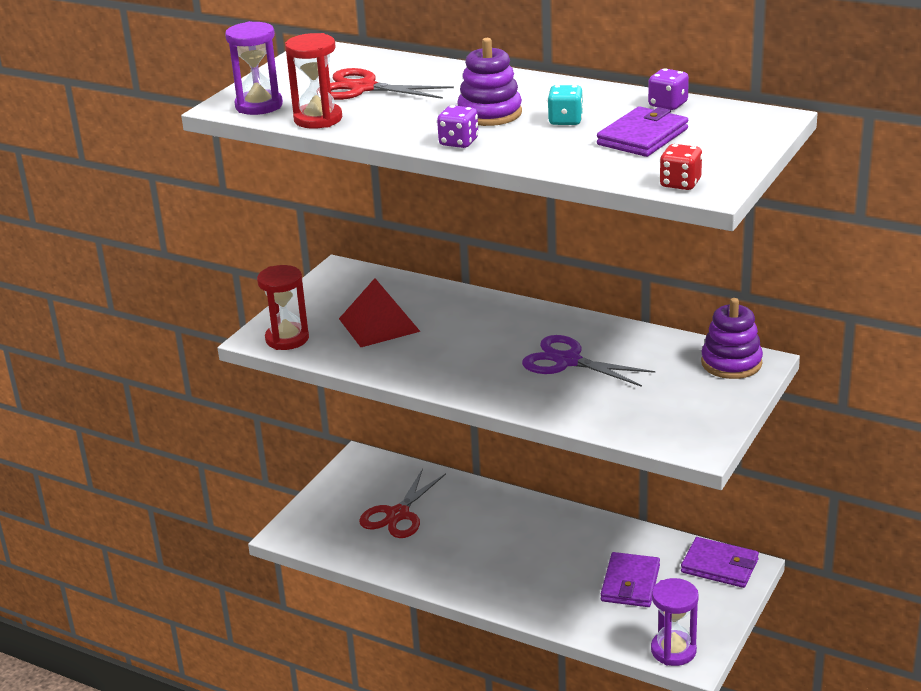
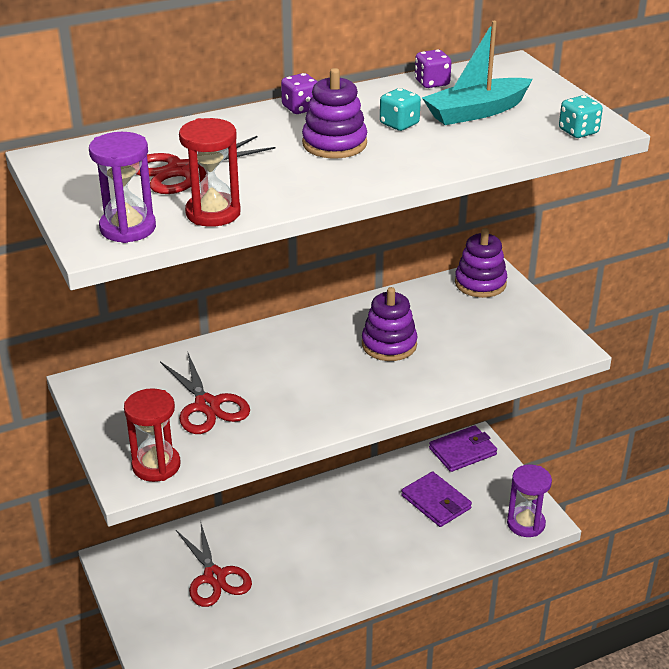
camera: 55 degrees left, 5 degrees up
(379, 325) = (207, 405): red pyramid -> red scissors
(458, 142) = (371, 175): purple dice -> purple dice (300, 108)
(568, 361) = (389, 345): purple scissors -> purple stacking toy
(642, 137) = (476, 112): purple wallet -> turquoise boat
(680, 183) = (578, 131): red dice -> turquoise dice

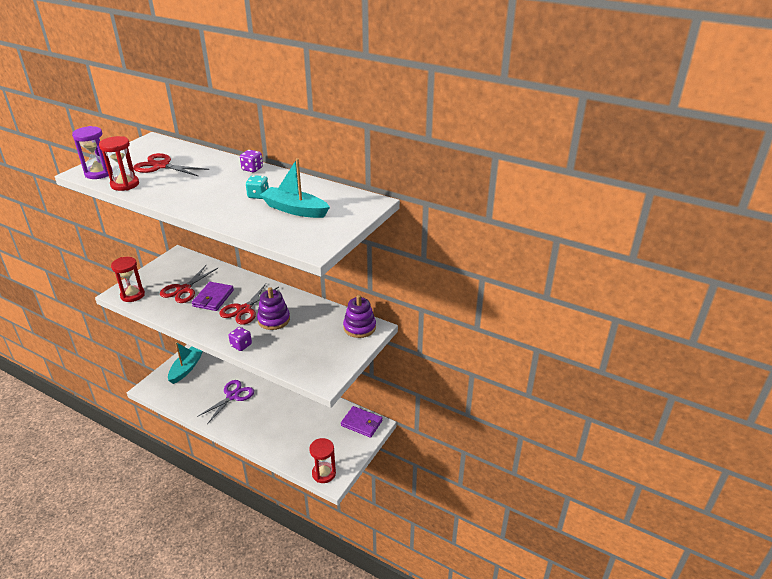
camera: 55 degrees right, 0 degrees up
(155, 592) = (186, 368): none -> turquoise boat
(214, 577) = (207, 381): red scissors -> red scissors (244, 310)
(282, 559) = (232, 396): none -> purple scissors
(334, 144) = (220, 187): purple stacking toy -> none
(432, 83) = (319, 189): purple dice -> purple dice (241, 345)
(436, 502) = (313, 430): purple wallet -> purple wallet (213, 298)
(526, 524) = (324, 473): purple hourglass -> red hourglass
(578, 131) = (300, 243): turquoise dice -> none

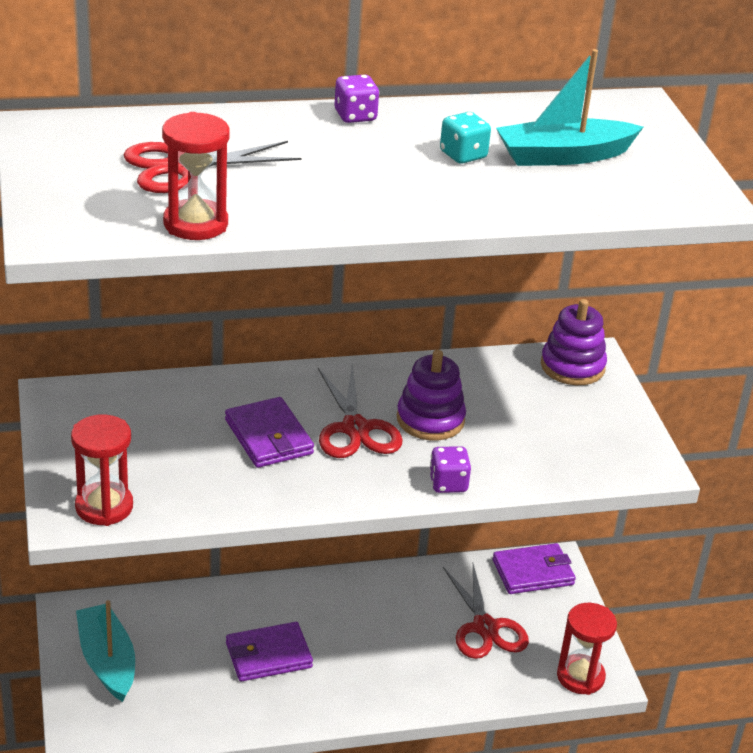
camera: 45 degrees left, 0 degrees up
(98, 173) = (92, 224): purple hourglass -> none
(184, 290) = (187, 449): red scissors -> red scissors (485, 627)
(232, 396) = (268, 655): purple scissors -> purple wallet

